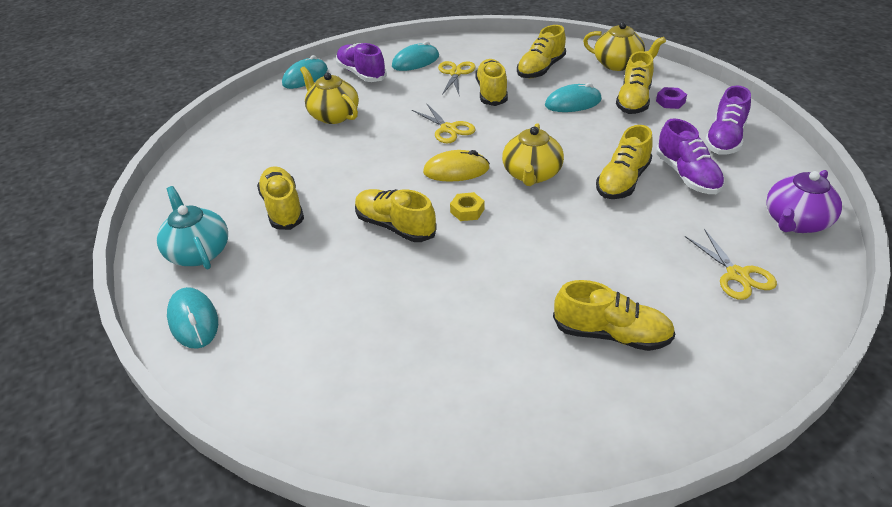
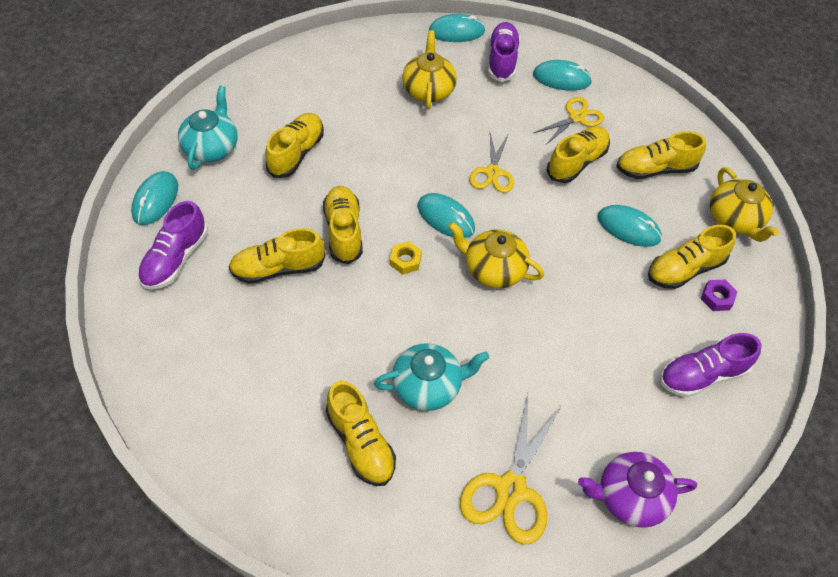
camera: 40 degrees right, 15 degrees up
(456, 170) = (445, 218): yellow mouse -> turquoise mouse
(531, 174) = (493, 269): yellow teapot -> yellow teapot turned 60 degrees clockwise
(597, 265) = (428, 386): none -> turquoise teapot
(622, 181) = (552, 337): yellow shoe -> yellow shoe (278, 268)
(687, 175) = (611, 378): purple shoe -> purple shoe (175, 259)
(737, 275) = (510, 489): yellow scissors -> yellow scissors, size x1.53

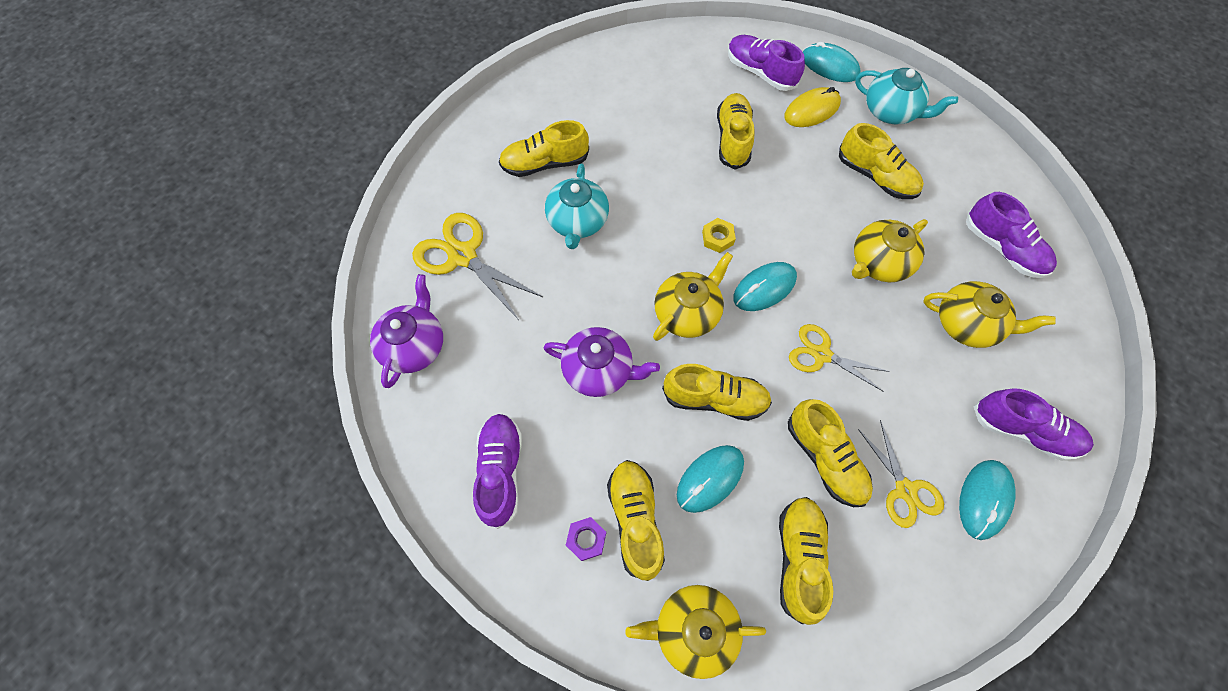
camera: 110 degrees right, 10 degrees up
(223, 208) = (811, 110): none -> yellow mouse
(343, 231) = (765, 196): yellow shoe -> yellow shoe (715, 399)
(348, 71) = (1002, 248): none -> purple shoe
(391, 145) = (878, 263): none -> yellow teapot
(456, 32) = (1082, 389): turquoise mouse -> none
(578, 324) = (599, 370): none -> purple teapot

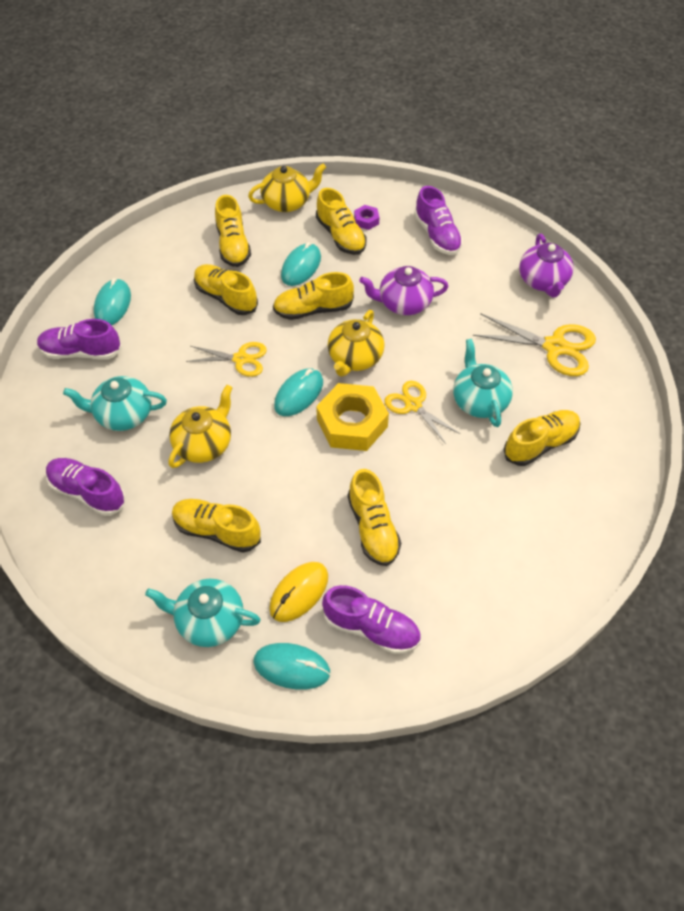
camera: 160 degrees right, 10 degrees down
(717, 238) = (352, 423): yellow nut -> yellow nut, size x2.25
(905, 490) = (168, 295): yellow scissors -> yellow scissors (413, 405)
(966, 324) = (123, 414): yellow teapot -> turquoise teapot

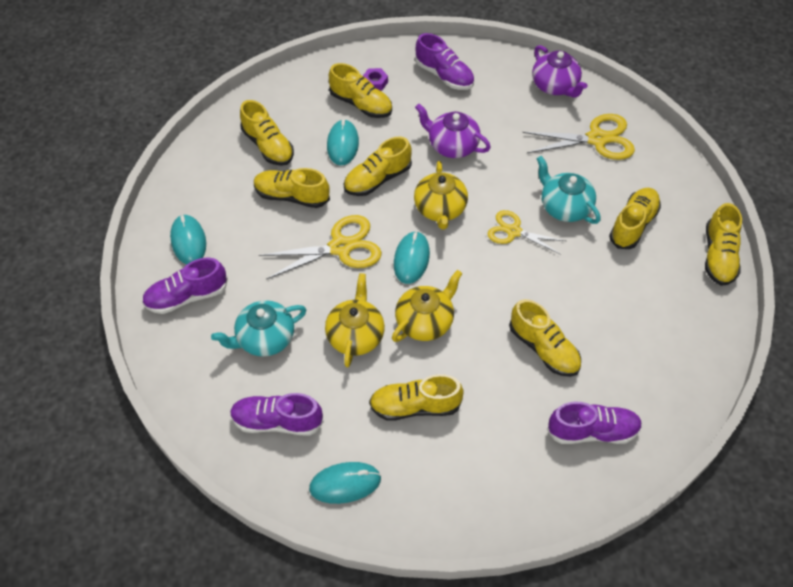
camera: 25 degrees left, 0 degrees up
(209, 620) = (457, 485): turquoise teapot -> none
(240, 359) = (340, 247): yellow scissors -> yellow scissors, size x1.53
(287, 202) = (293, 89): yellow teapot -> yellow teapot (425, 322)
(291, 667) = (549, 492): turquoise mouse -> turquoise mouse (345, 483)
(299, 592) = (517, 428): yellow mouse -> none
(352, 423) = (472, 266): yellow nut -> none
(403, 303) = (452, 146): purple teapot -> purple teapot turned 60 degrees clockwise
(613, 510) = (718, 256): none -> yellow shoe

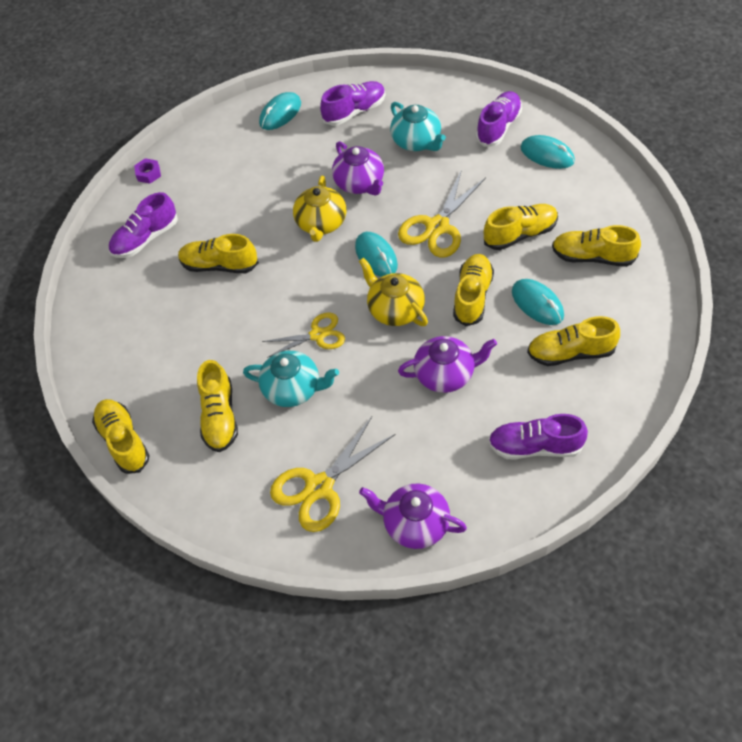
camera: 145 degrees right, 0 degrees up
(265, 338) = (417, 142): turquoise teapot -> turquoise teapot turned 120 degrees clockwise
(355, 335) = (360, 183): yellow teapot -> purple teapot
(375, 82) = (587, 385): purple nut -> purple nut (148, 174)
(415, 406) = (277, 174): yellow shoe -> none

